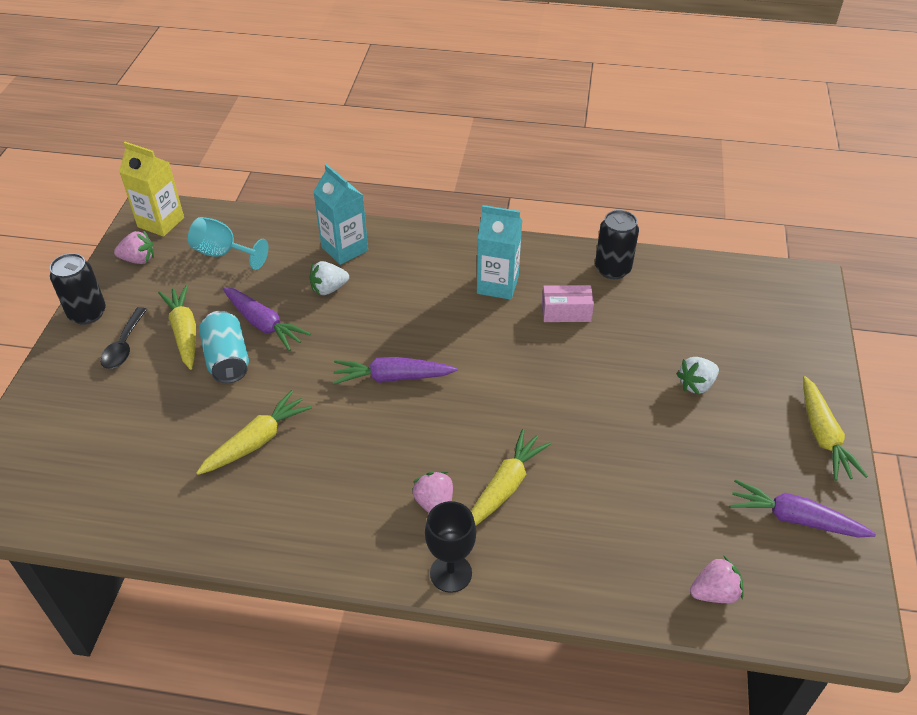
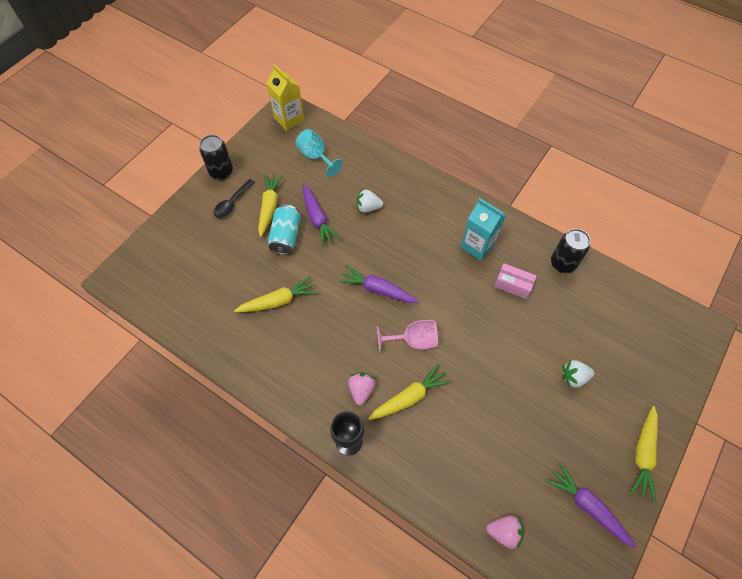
camera: 25 degrees right, 15 degrees up
(138, 259) = (265, 143): pink strawberry -> none
(344, 249) = (391, 180): turquoise carton -> none
(474, 419) = (413, 340): none -> pink goblet

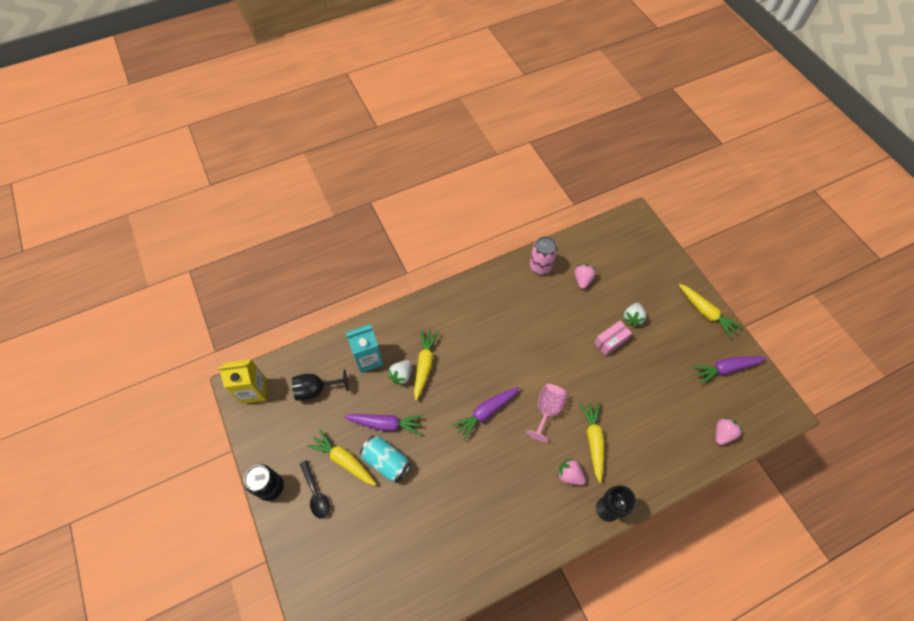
camera: 60 degrees left, 0 degrees up
(278, 301) = (450, 502): yellow carrot -> yellow carrot (424, 365)
(316, 157) = (316, 389): turquoise goblet -> black goblet
(477, 246) = (490, 314): turquoise carton -> turquoise carton (368, 359)
(513, 285) = (539, 311): pink box -> pink box (611, 341)
(562, 263) = (540, 267): black can -> pink can
(579, 308) = (582, 280): none -> pink strawberry

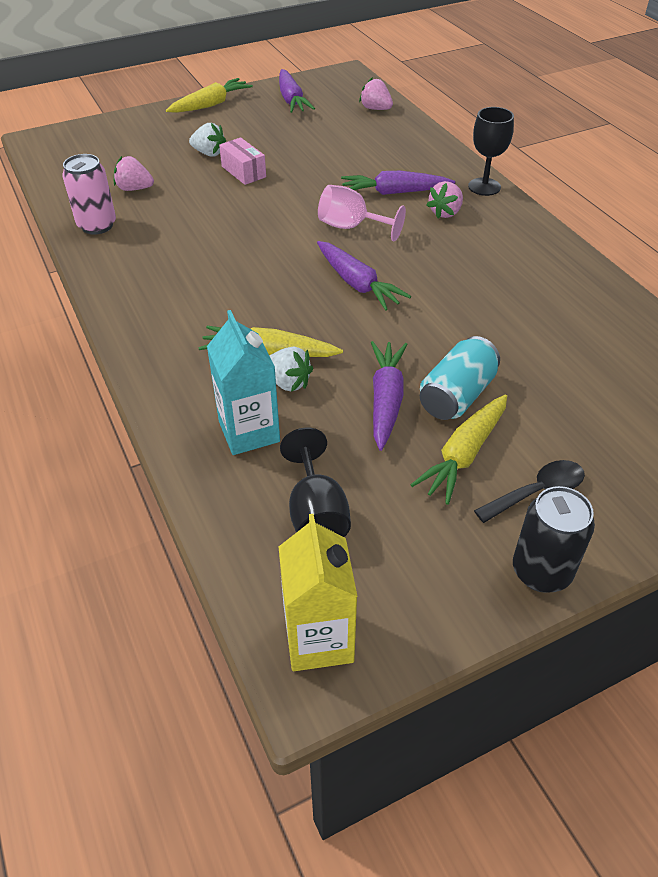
camera: 90 degrees left, 15 degrees down
(593, 441) = (394, 192): yellow carrot -> purple carrot

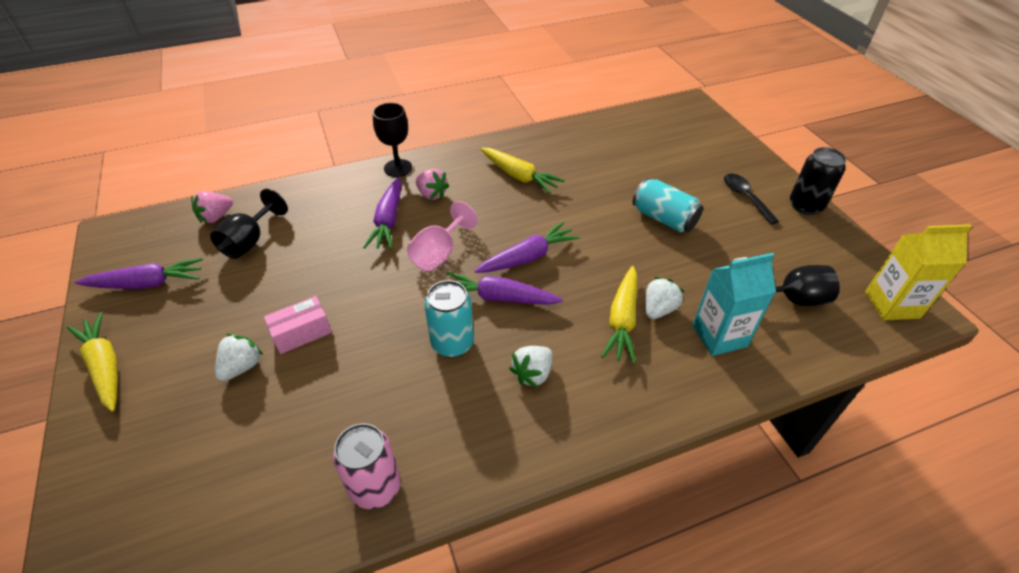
camera: 85 degrees left, 0 degrees up
(134, 189) = (298, 448): pink strawberry -> none
(198, 294) = (532, 374): none -> white strawberry
(234, 246) = (452, 343): none -> turquoise can
(348, 129) = (250, 241): none -> black goblet
(386, 400) = (672, 254): purple carrot -> purple carrot (498, 298)
(464, 455) = (720, 223): yellow carrot -> yellow carrot (519, 176)

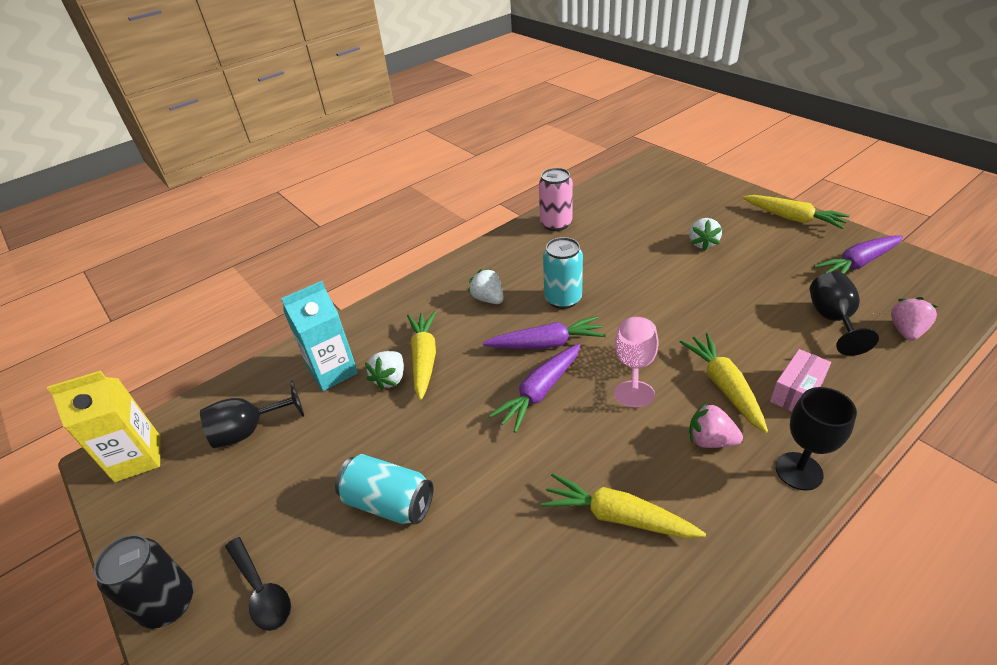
camera: 165 degrees right, 5 degrees down
(302, 333) = (686, 271): pink box -> pink box (796, 391)
(388, 221) = (723, 386): purple carrot -> yellow carrot
(532, 374) = (488, 299): white strawberry -> white strawberry turned 60 degrees counterclockwise

